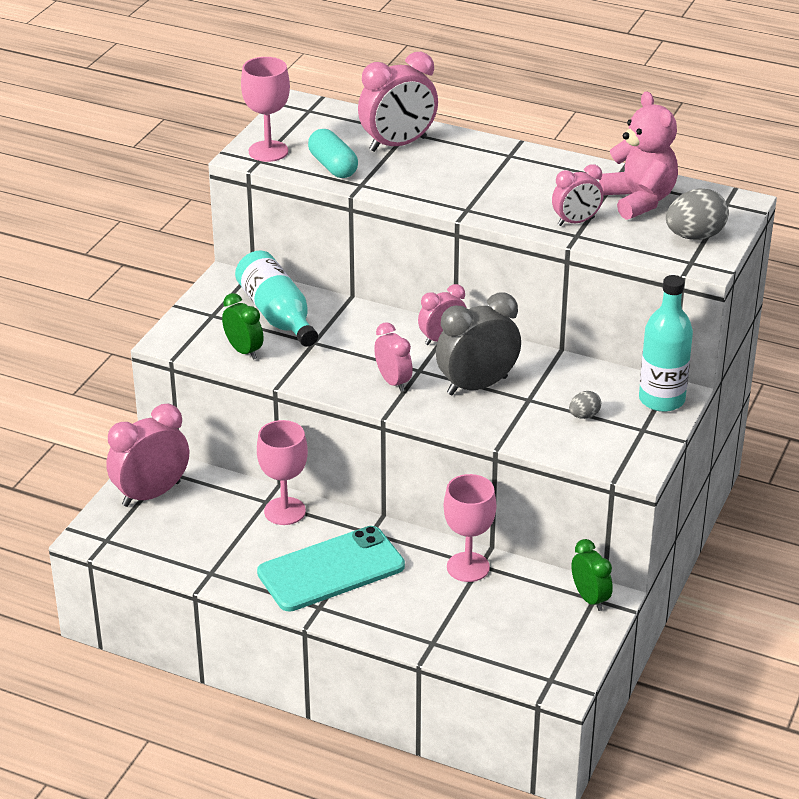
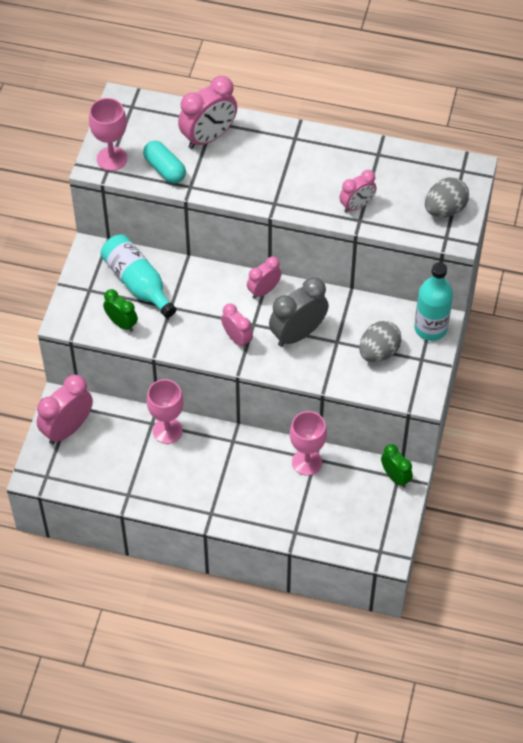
camera: 10 degrees left, 20 degrees up
(331, 570) = (212, 479): turquoise phone -> none
(584, 416) = (378, 352): grey egg -> grey egg, size x1.90
(639, 200) = (399, 176): pink teddy bear -> none

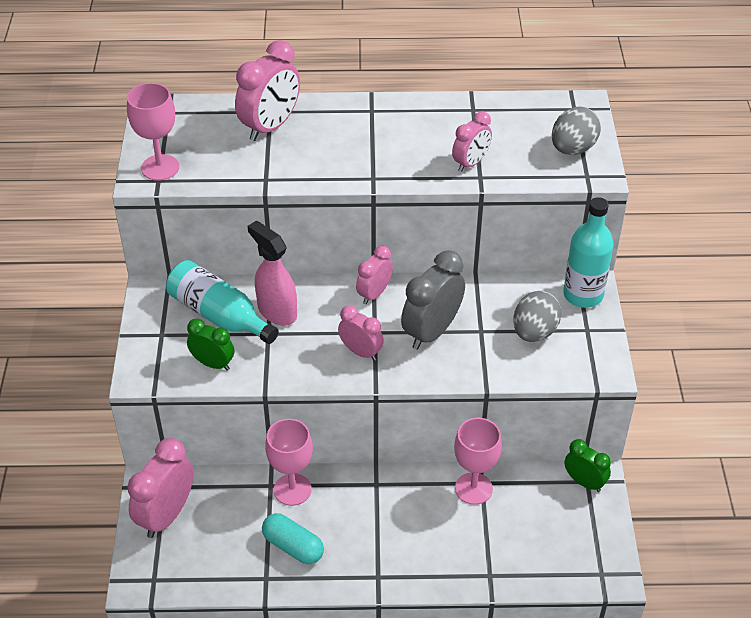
camera: 15 degrees left, 10 degrees down
(165, 169) = (229, 167): turquoise capsule -> turquoise capsule (293, 546)
(183, 289) = (276, 311): none -> pink spray bottle

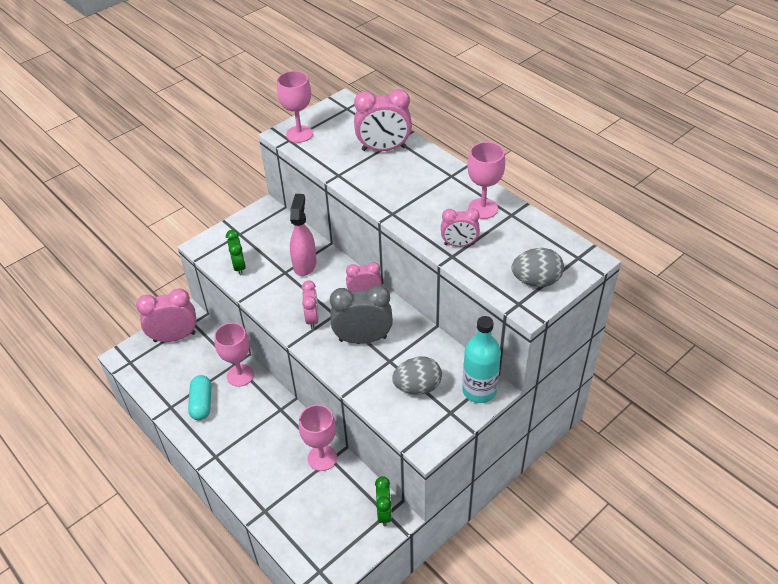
camera: 50 degrees right, 0 degrees up
(219, 315) = (277, 245): turquoise bottle -> none
(443, 120) = (483, 208): none -> pink goblet

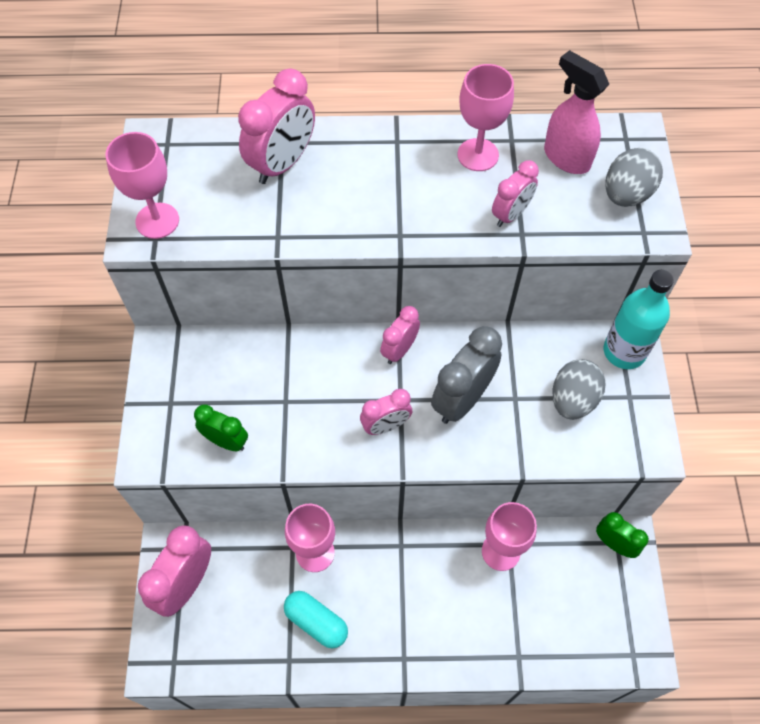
camera: 50 degrees left, 15 degrees up
(305, 264) = (294, 373): pink spray bottle -> pink spray bottle (566, 158)
(312, 319) = (386, 426): pink clock -> pink clock turned 120 degrees clockwise

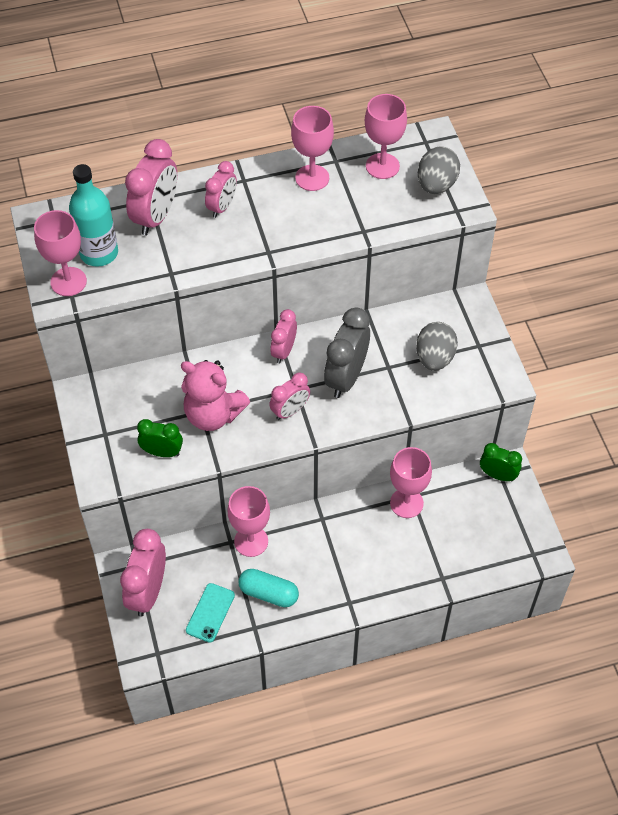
camera: 15 degrees left, 5 degrees down
(245, 628) = (210, 612): none -> turquoise phone
(297, 408) = (213, 414): none -> pink teddy bear
(510, 214) = (351, 218): pink clock -> pink clock (222, 207)
(566, 158) = (382, 166): pink spray bottle -> pink goblet
(624, 351) = (466, 312): turquoise bottle -> turquoise bottle (99, 253)

